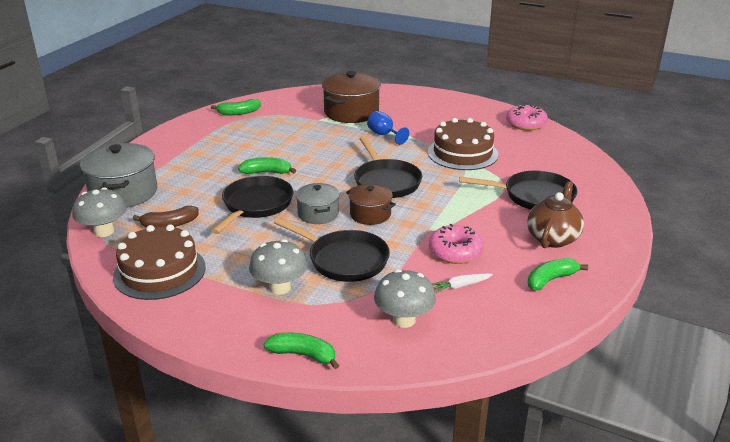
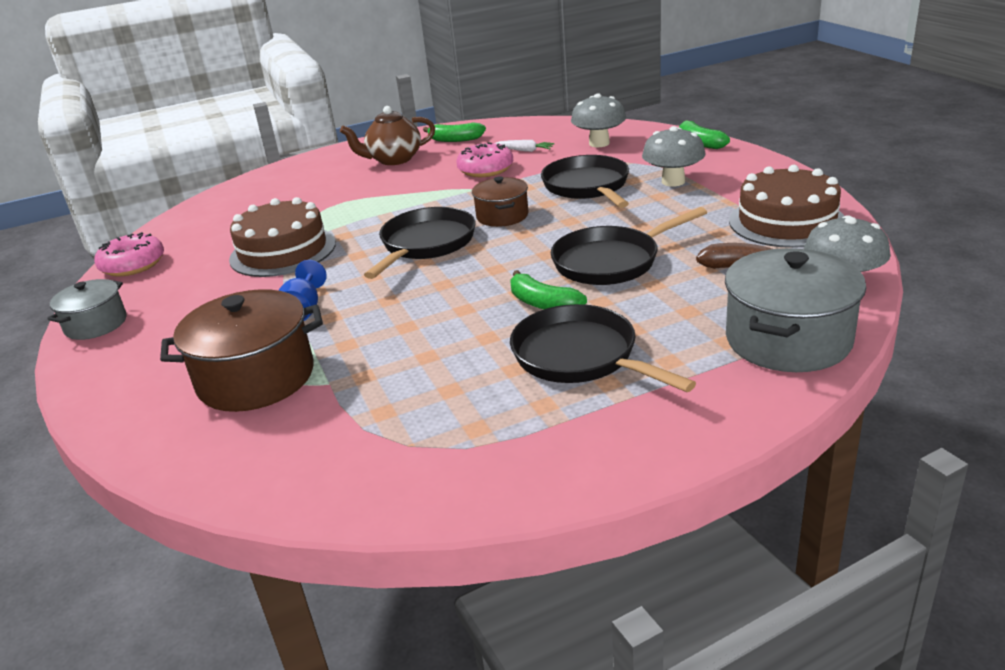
camera: 135 degrees left, 0 degrees up
(239, 113) = (424, 470): green banana -> none
(318, 214) = (553, 231): grey pot -> grey pot (96, 324)
(534, 196) = (331, 190): black pan -> black pan (580, 357)

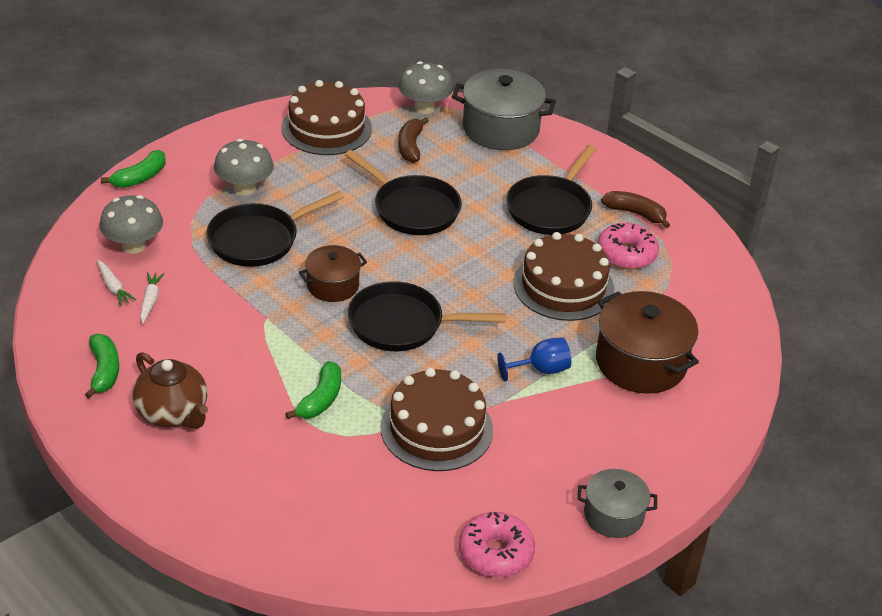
camera: 115 degrees left, 10 degrees up
(420, 343) = (563, 286): none -> brown cake
(485, 169) = (210, 321): pink donut -> pink donut (626, 254)
(540, 433) = (635, 213): none -> brown banana
(543, 304) = (488, 234): green banana -> green banana (321, 399)
(548, 139) = (113, 287): none -> white carrot

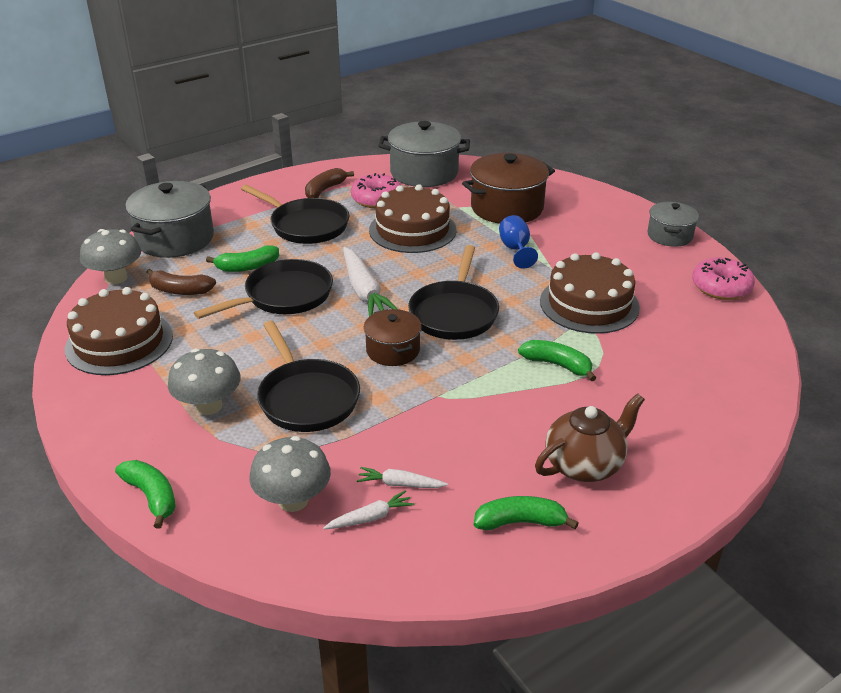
camera: 80 degrees left, 5 degrees down
(430, 260) = (364, 291): none -> white carrot
(459, 180) = (247, 267): none -> green banana
(708, 288) = (424, 172): none -> grey pot

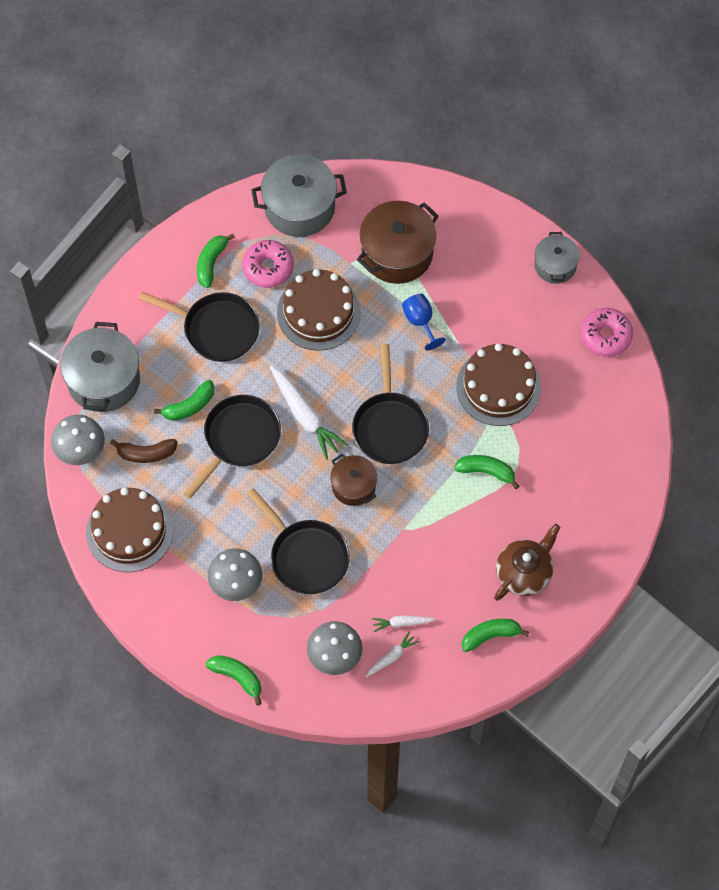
camera: 15 degrees left, 30 degrees up
(325, 190) = (211, 263): brown banana -> green banana

